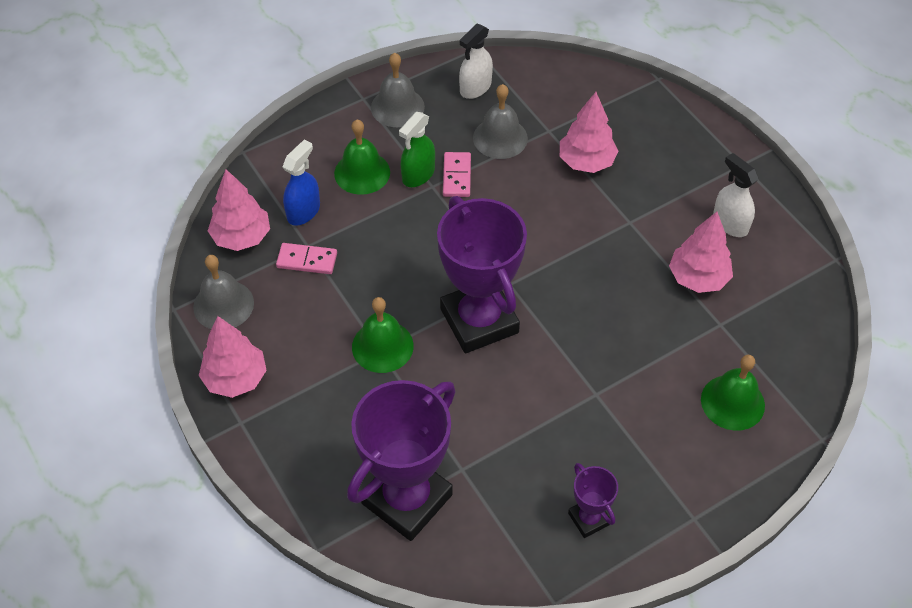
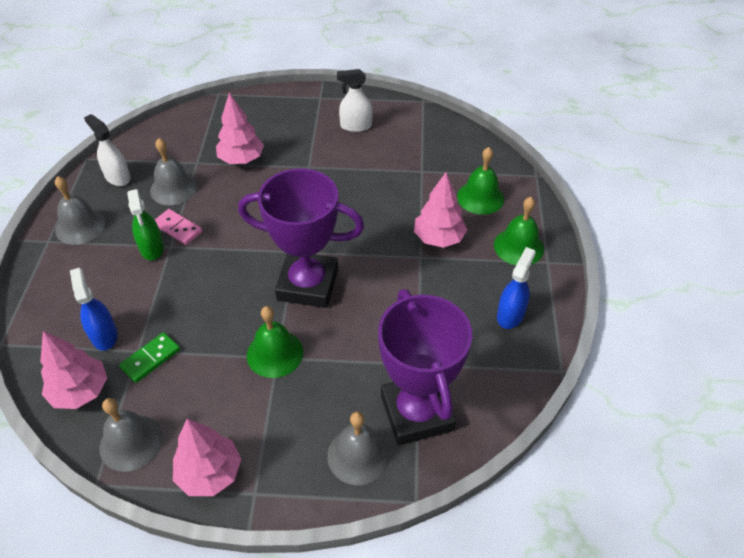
camera: 55 degrees left, 5 degrees down
(307, 260) = (151, 359): pink domino -> green domino
(329, 477) = (358, 455): none -> grey bell
(362, 172) = (112, 279): green bell -> green bell (518, 246)
(475, 88) = (117, 177): white spray bottle -> white spray bottle turned 150 degrees clockwise
(589, 519) = (510, 314): purple trophy -> blue spray bottle
(698, 278) = (380, 161): pink tree -> pink tree (438, 238)

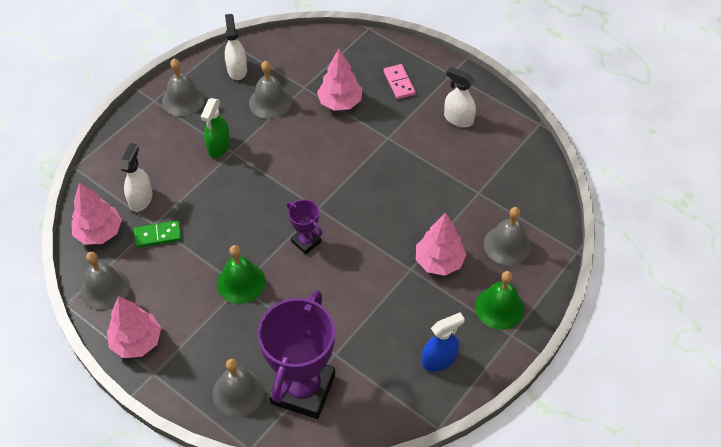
camera: 35 degrees right, 5 degrees up
(104, 335) = (141, 199): blue spray bottle -> white spray bottle
(178, 228) = (248, 140): pink domino -> pink domino (399, 83)
(307, 284) = (306, 241): purple trophy -> purple trophy, size x0.47
(480, 197) = (507, 245): green bell -> grey bell

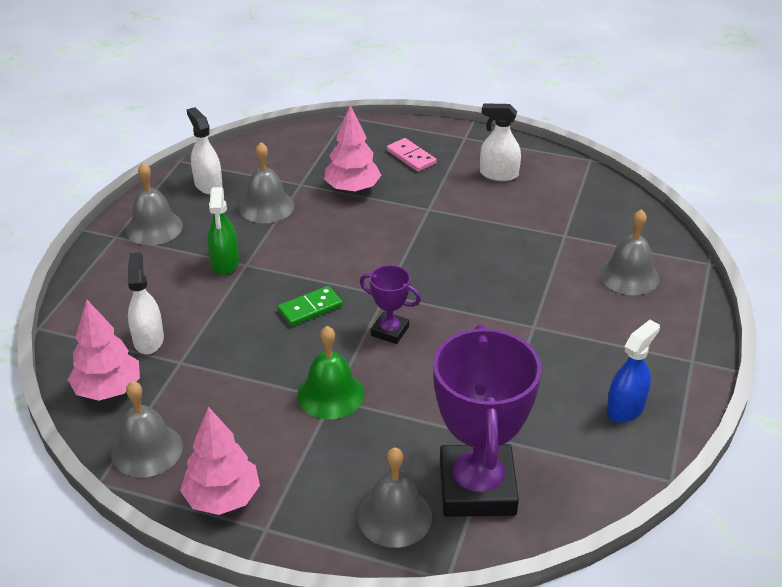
camera: 20 degrees left, 15 degrees down
(158, 235) = (192, 372): green domino -> green domino (310, 308)
(439, 262) = (562, 311): pink tree -> none
(499, 307) = (660, 337): green bell -> none

